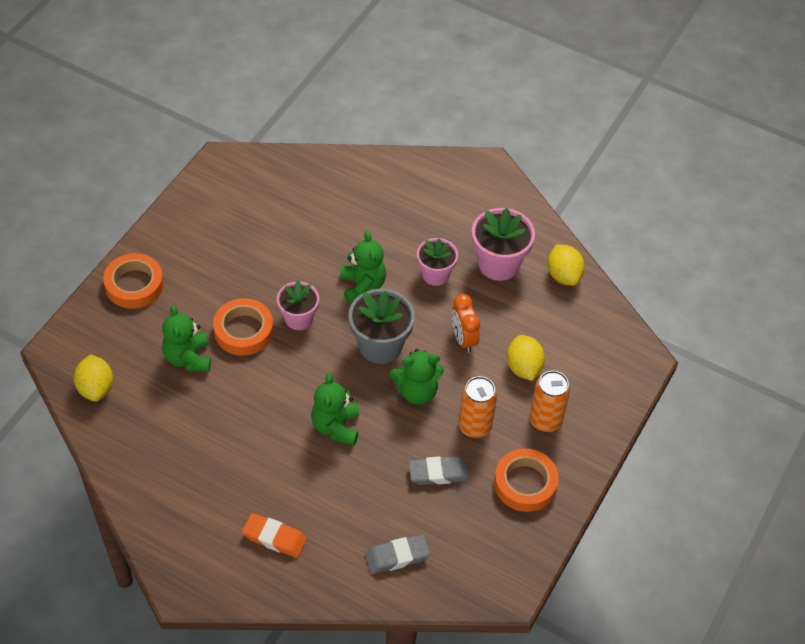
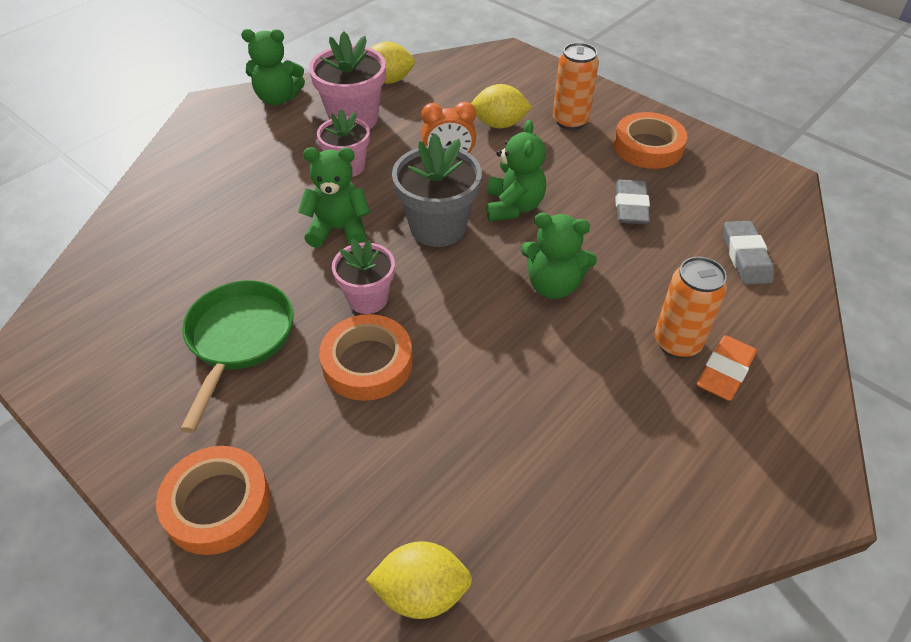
camera: 75 degrees left, 5 degrees down
(188, 358) = (397, 440): green teddy bear -> green teddy bear (278, 98)
(249, 259) = (239, 340): none -> green pan
(474, 426) = (570, 170): orange can -> orange can (677, 343)

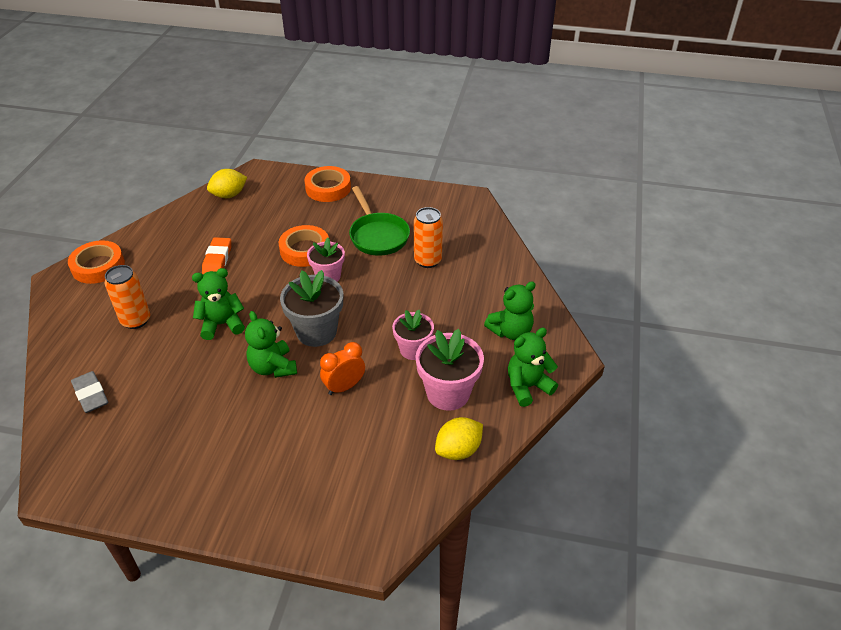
camera: 150 degrees right, 5 degrees down
(339, 230) = (378, 305): green teddy bear -> green teddy bear (510, 331)
(499, 124) = (325, 441): yellow lemon -> none
(570, 121) = (263, 474): orange can -> orange can (427, 260)
(630, 206) = (184, 403): grey eraser -> none
(648, 147) = (182, 473): orange tape -> orange tape (98, 266)
(724, 372) = (106, 315): orange eraser -> orange eraser (217, 259)

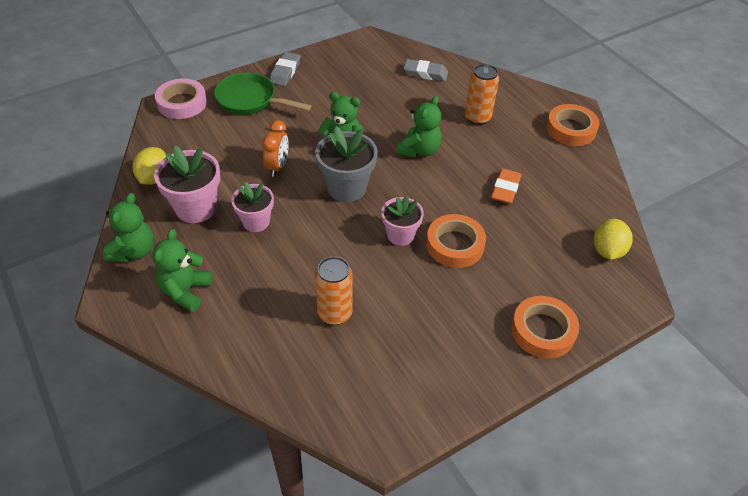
camera: 135 degrees right, 5 degrees up
(200, 503) = (285, 72): none -> grey eraser
(217, 259) = (505, 189): orange eraser -> orange eraser turned 60 degrees clockwise
(349, 538) = (182, 103): none -> pink tape
(378, 235) = (415, 308): green pan -> green pan (250, 100)

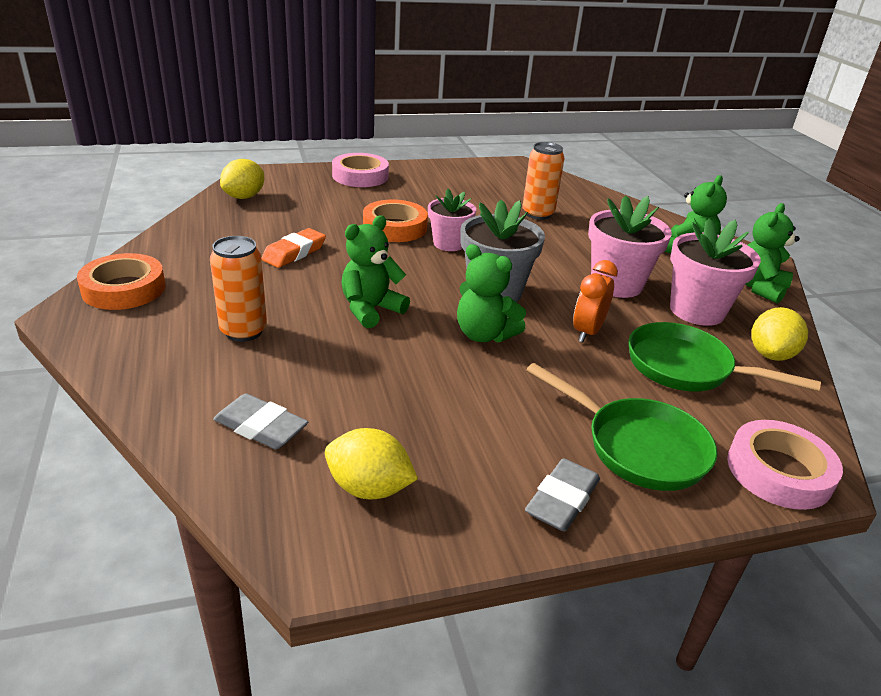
camera: 165 degrees left, 15 degrees down
(215, 153) = (686, 368): none -> green pan
(256, 222) = (616, 284): pink flower pot -> pink flower pot, size x1.53
(365, 61) = (369, 488): none -> yellow lemon
(543, 330) = (360, 176): orange tape -> pink tape

